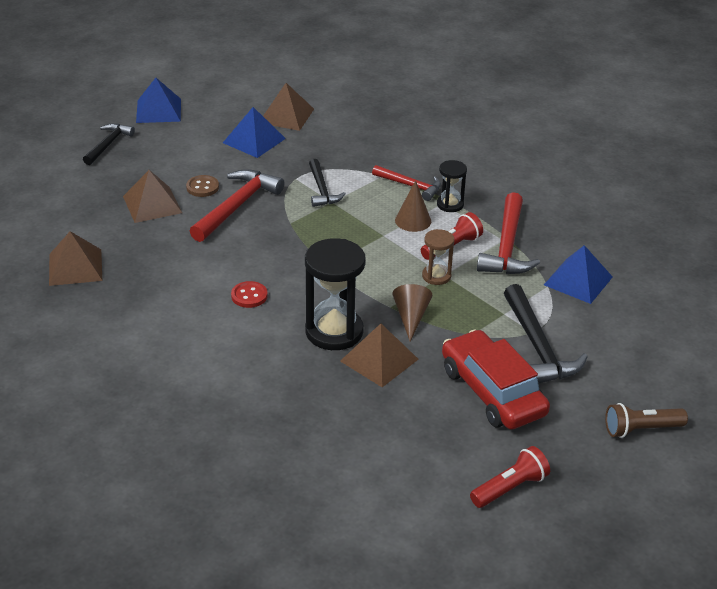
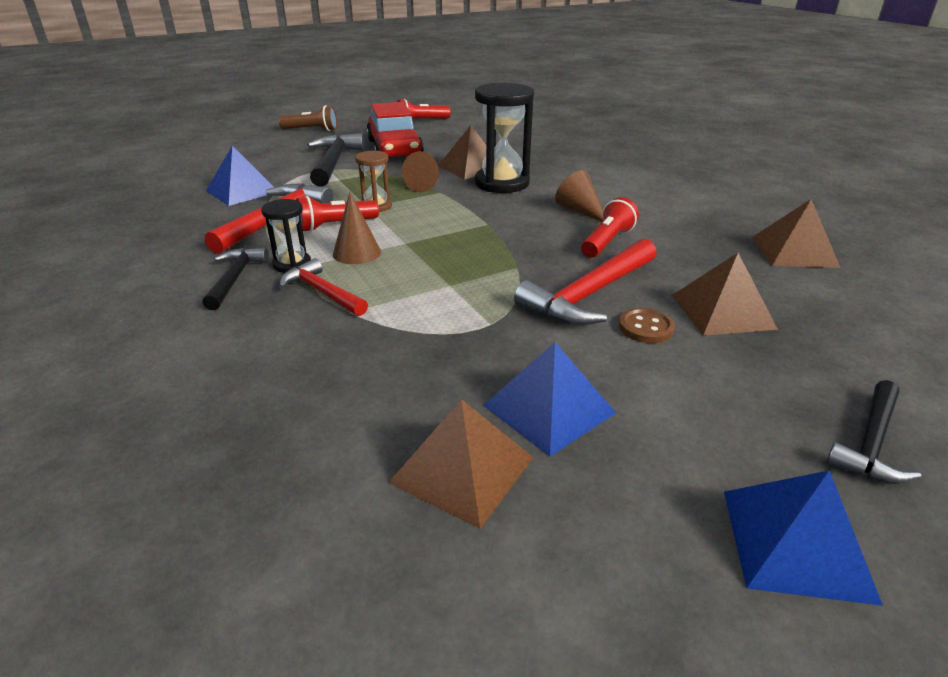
camera: 165 degrees left, 5 degrees down
(225, 258) = (606, 242): none -> red flashlight
(249, 296) = (579, 211): red button -> brown cone
(322, 189) = (456, 302): black hammer -> black hammer (234, 279)

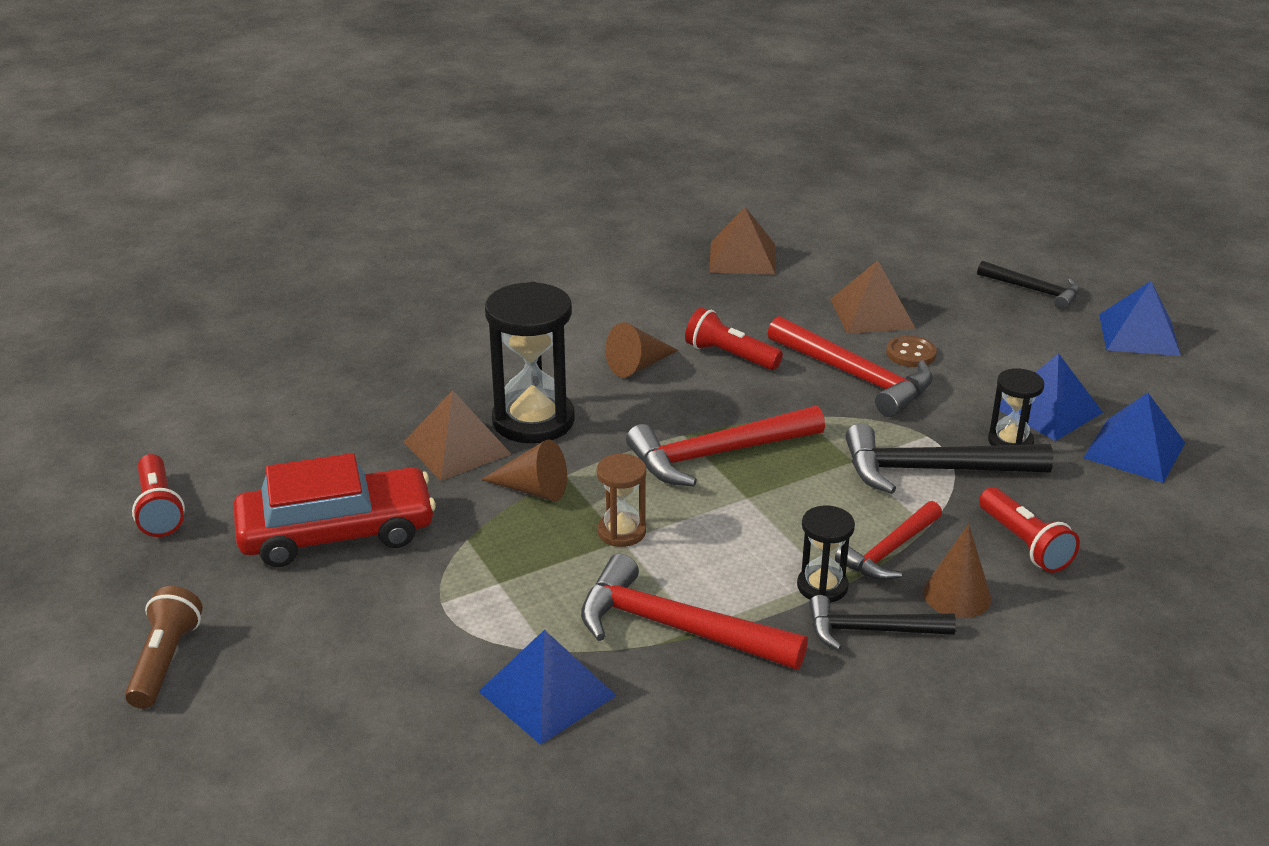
camera: 90 degrees left, 0 degrees up
(333, 162) = (405, 600): black hammer -> black hammer (933, 470)
(335, 226) = (695, 563): red flashlight -> red flashlight (1024, 544)
(357, 253) = (781, 535): brown cone -> brown cone (957, 595)
(461, 235) = (718, 454): none -> red hammer
(462, 469) = (1134, 450): brown pyramid -> blue pyramid
(480, 372) = (1010, 442): none -> black hourglass

